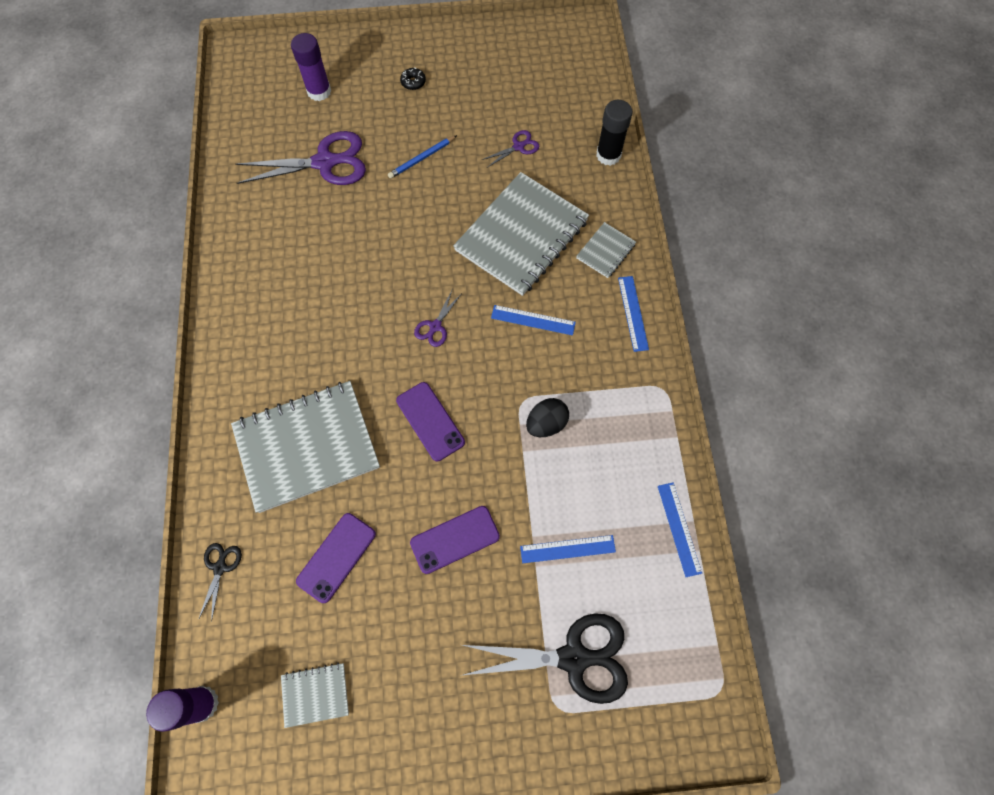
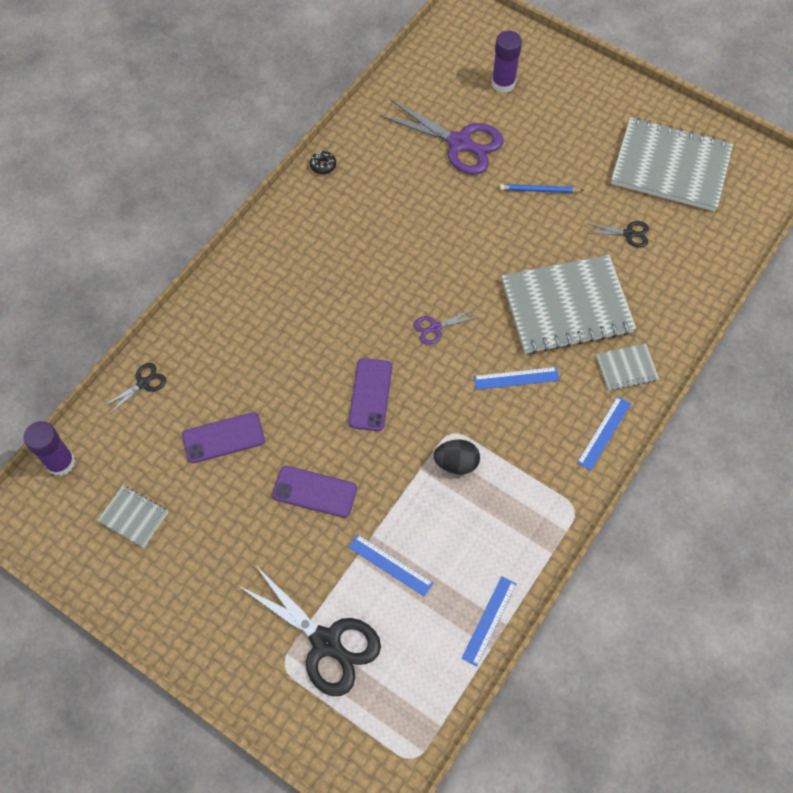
camera: 40 degrees right, 5 degrees down
(307, 446) = (268, 345): grey notebook -> grey notebook (670, 166)
(413, 82) = (586, 124): black donut -> black donut (323, 165)
(519, 146) = (629, 234): purple scissors -> black scissors
(533, 320) = (516, 378): blue ruler -> blue ruler turned 60 degrees counterclockwise
(608, 155) = (701, 292): black glue stick -> none

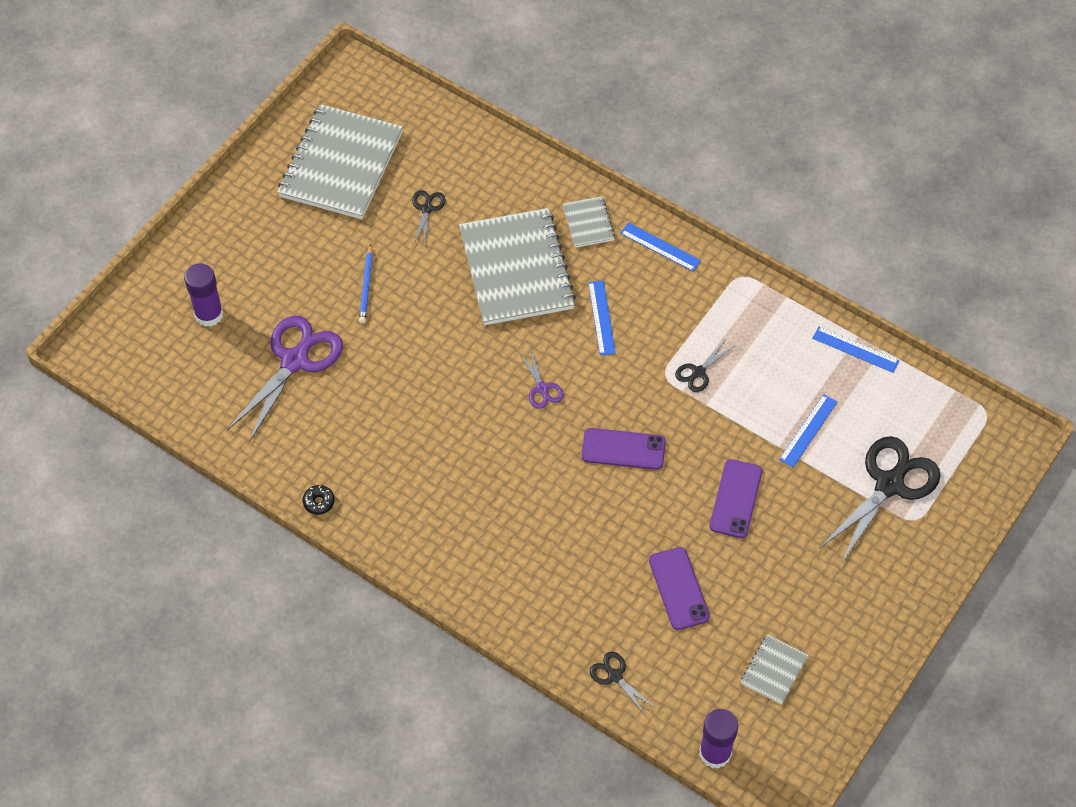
camera: 90 degrees left, 5 degrees down
(456, 463) = (698, 372): black egg -> black scissors

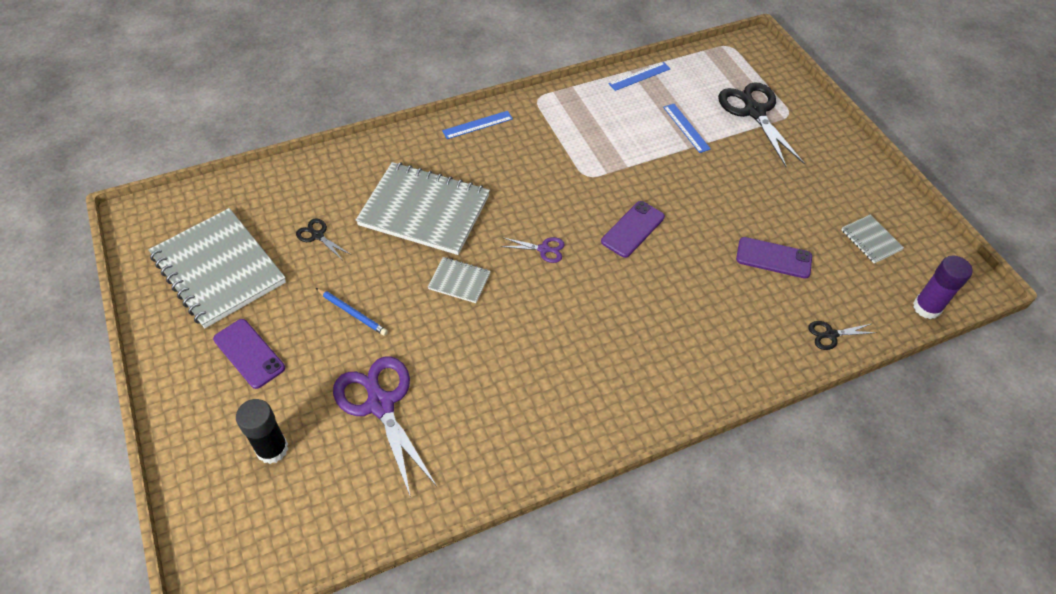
camera: 60 degrees left, 5 degrees down
(209, 314) = (272, 449): purple glue stick -> black glue stick
(319, 502) = (540, 461): black donut -> none
(588, 223) = (422, 151): grey notebook -> grey notebook (459, 281)
(602, 317) = (509, 184): blue ruler -> none
(698, 372) = (598, 157): black scissors -> none
(736, 499) = (716, 190): purple phone -> purple phone (249, 353)

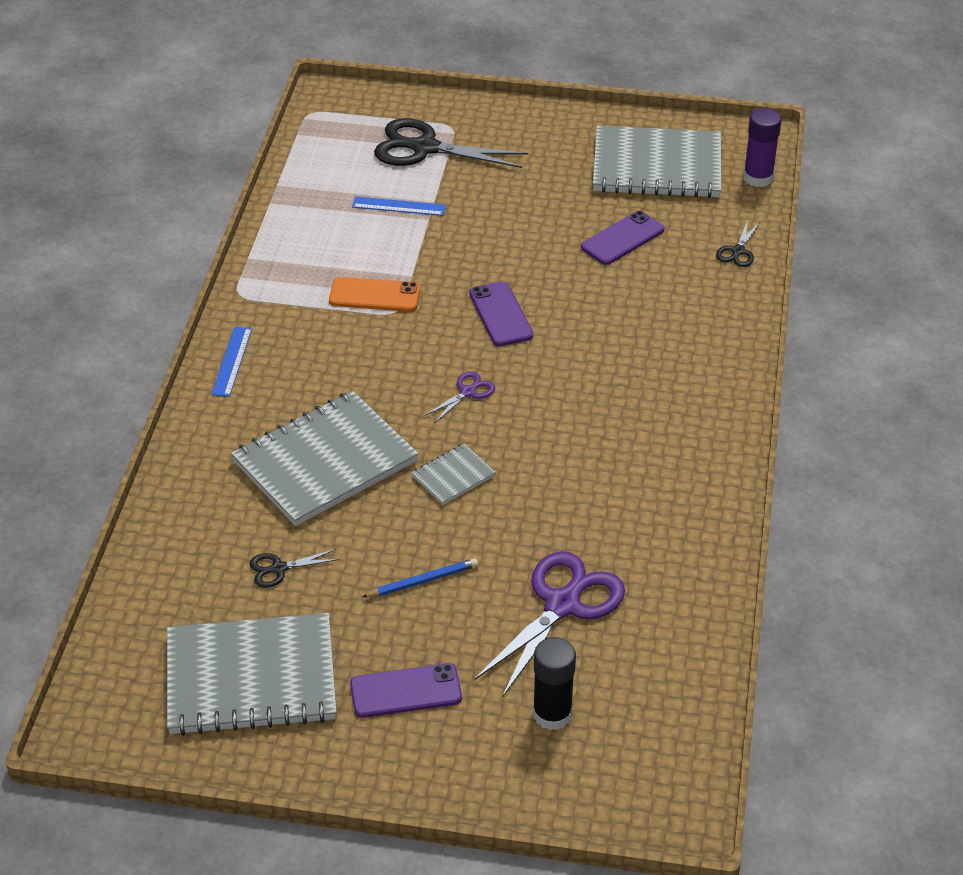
camera: 55 degrees left, 10 degrees down
(380, 403) = (563, 604): purple scissors -> purple scissors turned 120 degrees clockwise
(593, 158) = (374, 295): none -> orange phone
(639, 76) = (287, 200): blue ruler -> none
(871, 240) = (657, 166): grey notebook -> grey notebook, size x2.23

